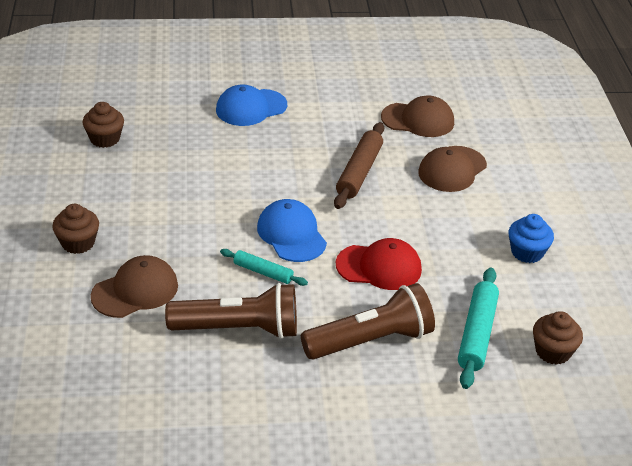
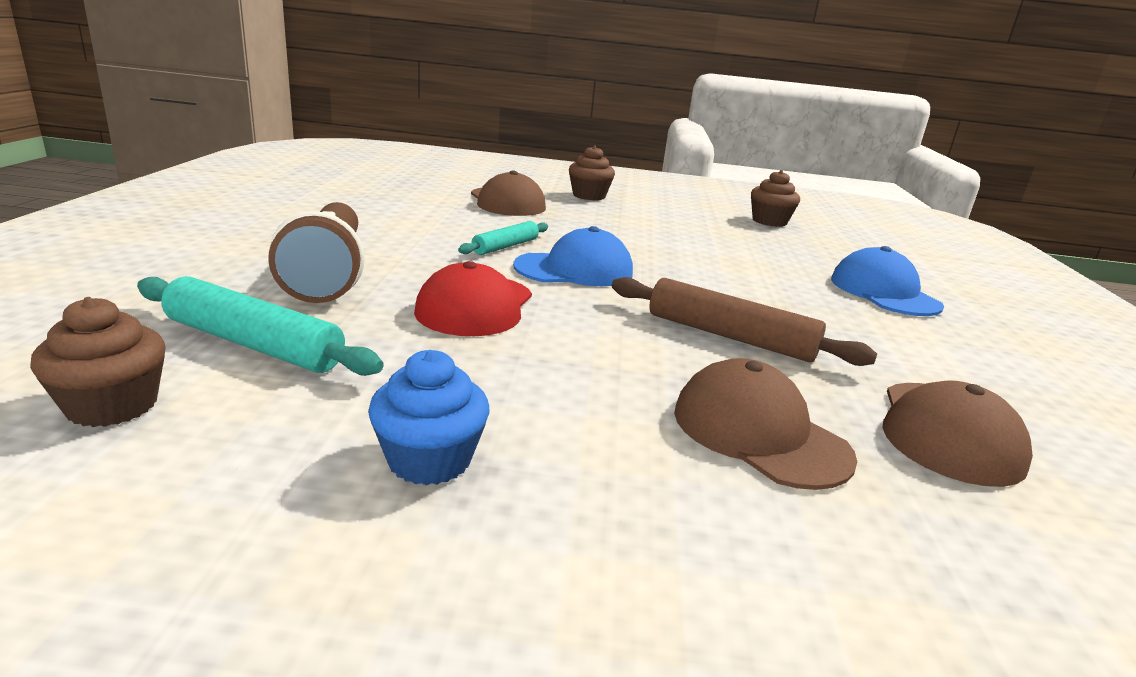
camera: 100 degrees right, 15 degrees down
(239, 329) = (416, 225): brown flashlight -> none

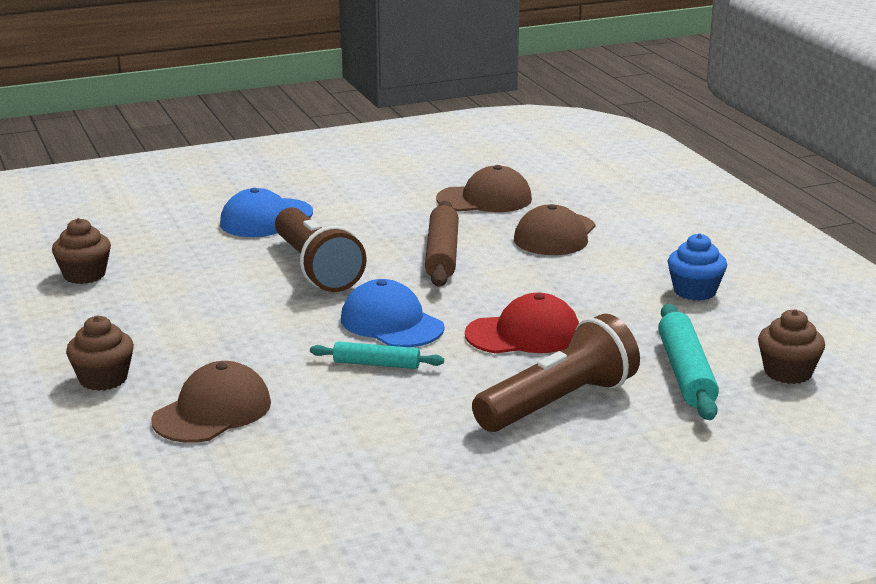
camera: 115 degrees left, 0 degrees up
(730, 278) = (316, 269): none -> brown flashlight

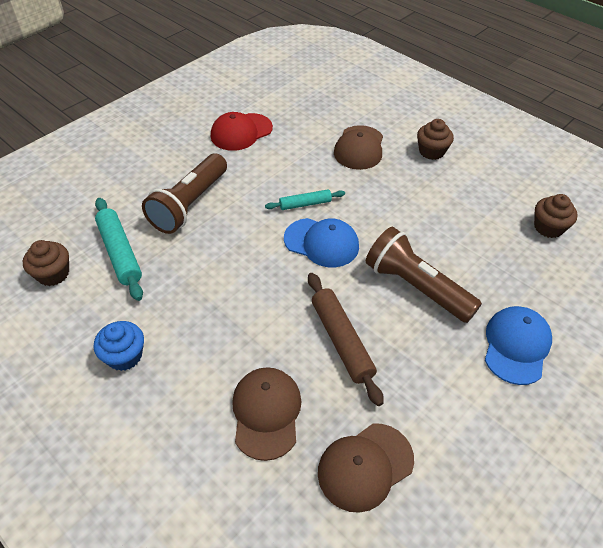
camera: 155 degrees right, 25 degrees up
(523, 334) = (233, 259): red cap -> red cap (241, 132)

